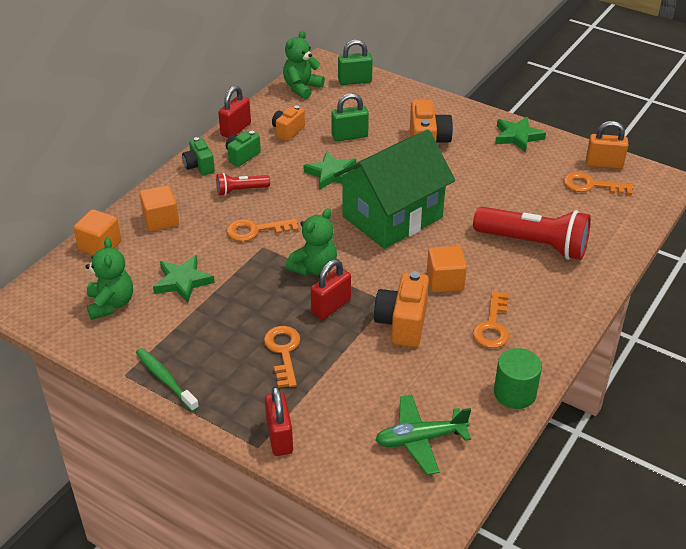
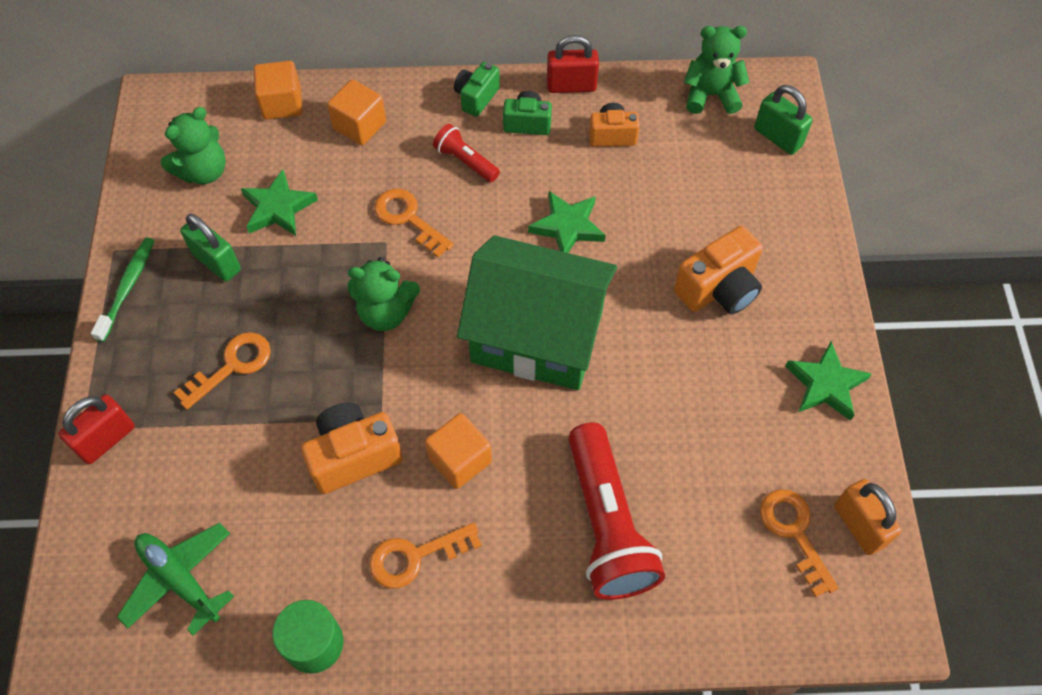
camera: 55 degrees right, 20 degrees up
(331, 306) = (333, 367): red padlock -> none
(349, 136) = (658, 200): green padlock -> green padlock (217, 262)

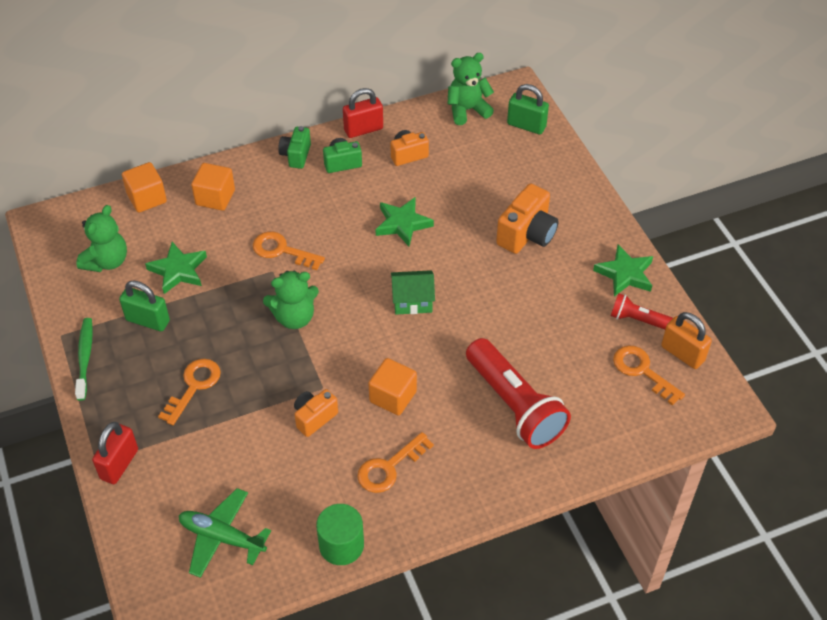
camera: 20 degrees left, 10 degrees down
(354, 456) = (314, 418): orange camera -> orange camera, size x0.63
(465, 161) = (307, 200): red flashlight -> red flashlight (637, 319)
(537, 336) = (412, 301): green house -> green house, size x0.43

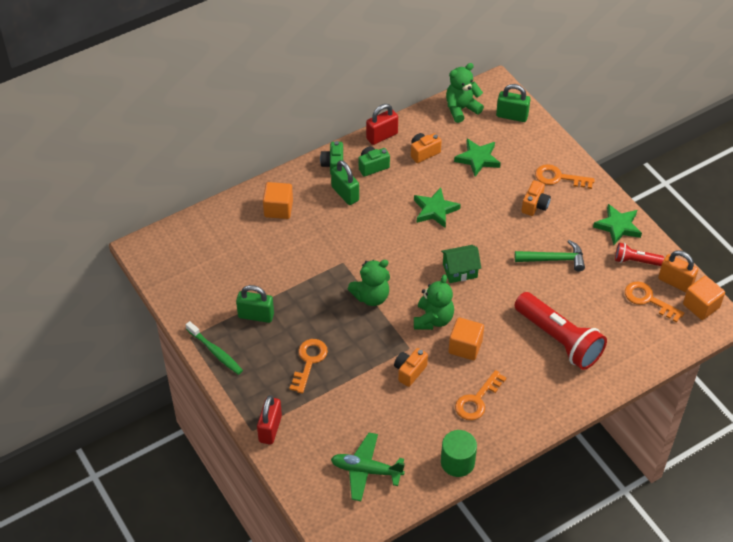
camera: 10 degrees left, 0 degrees up
(85, 358) = (215, 352): green toothbrush -> green toothbrush turned 150 degrees clockwise
(107, 261) = (207, 273): green teddy bear -> green teddy bear (433, 319)
(147, 198) = (222, 217): orange cube -> orange cube (701, 306)
(178, 270) = (267, 272): green star -> green star (477, 159)
(282, 250) = (345, 245): orange key -> orange key (559, 178)
(300, 190) = (345, 194): none -> green padlock
(527, 234) = (535, 205): orange camera -> orange camera, size x0.63
(533, 303) = (554, 259): none -> green hammer

